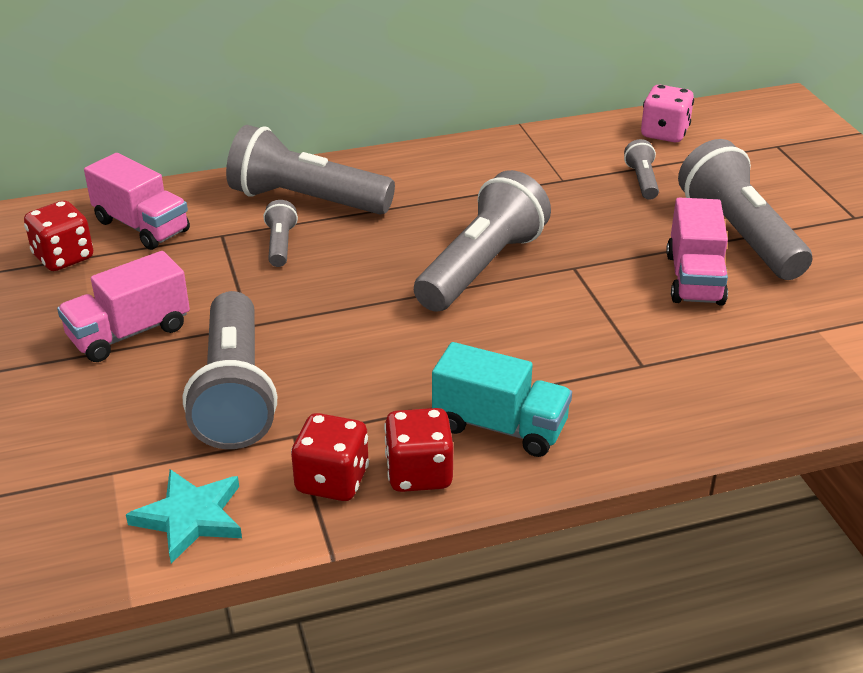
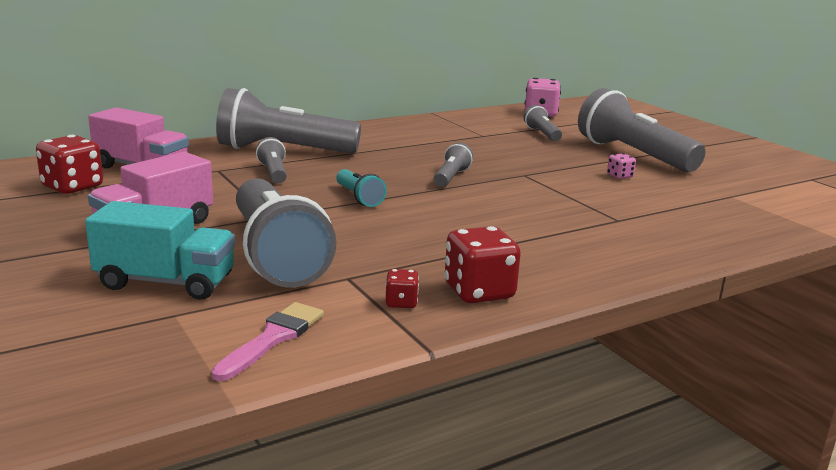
camera: 15 degrees left, 15 degrees down
(190, 517) = (272, 339): turquoise star -> pink brush
(332, 480) = (401, 303): red dice -> red dice, size x0.50
(358, 299) = (359, 198): none -> turquoise flashlight
(481, 267) = (451, 177): grey flashlight -> grey flashlight, size x0.46
(500, 426) = (530, 259): turquoise truck -> turquoise truck (166, 282)
(694, 279) = (619, 176): pink truck -> pink dice

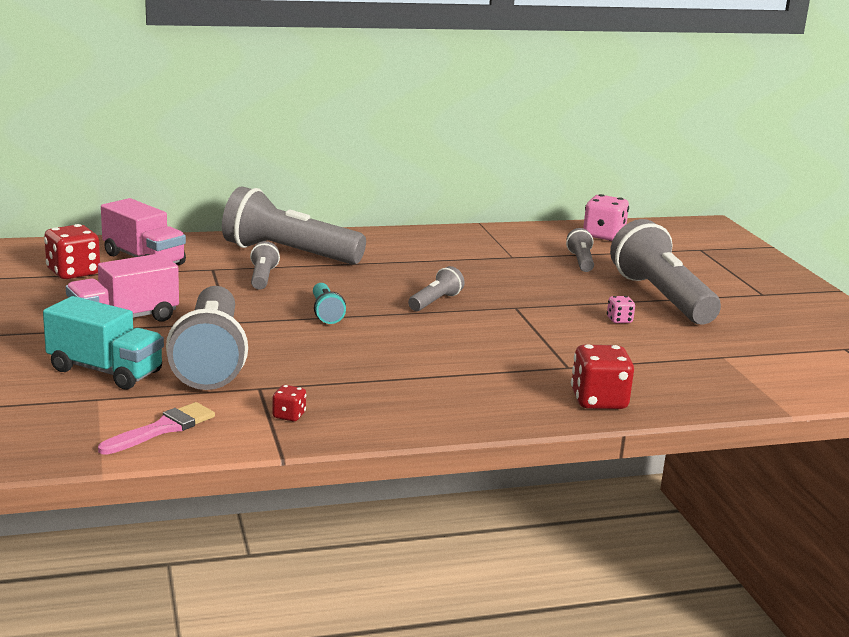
camera: 15 degrees right, 0 degrees up
(479, 292) = (365, 416): red dice -> red dice (599, 401)

